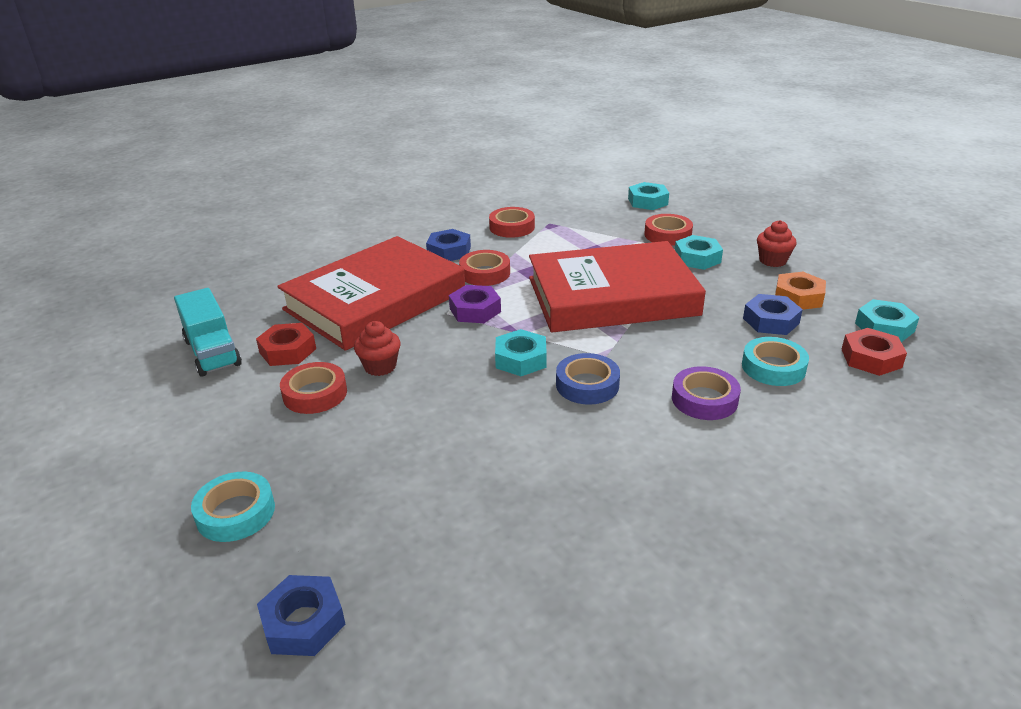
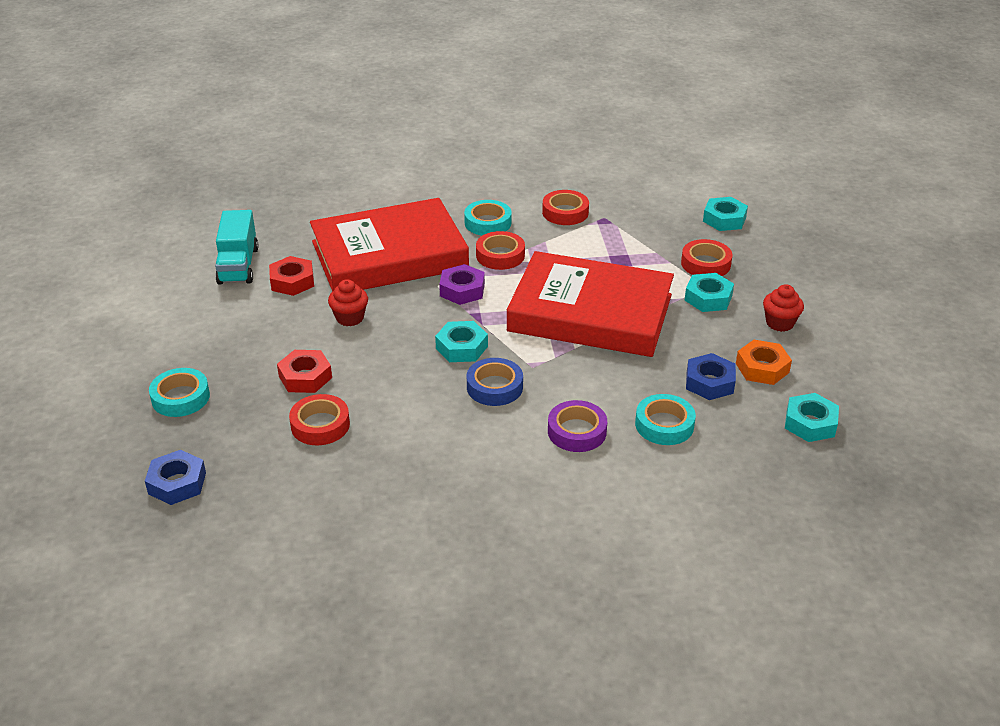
camera: 25 degrees right, 5 degrees up
(315, 394) = (287, 325): red tape -> red tape (320, 425)
(449, 251) = (488, 223): blue nut -> turquoise tape
(871, 358) = (762, 446): red nut -> red nut (305, 377)

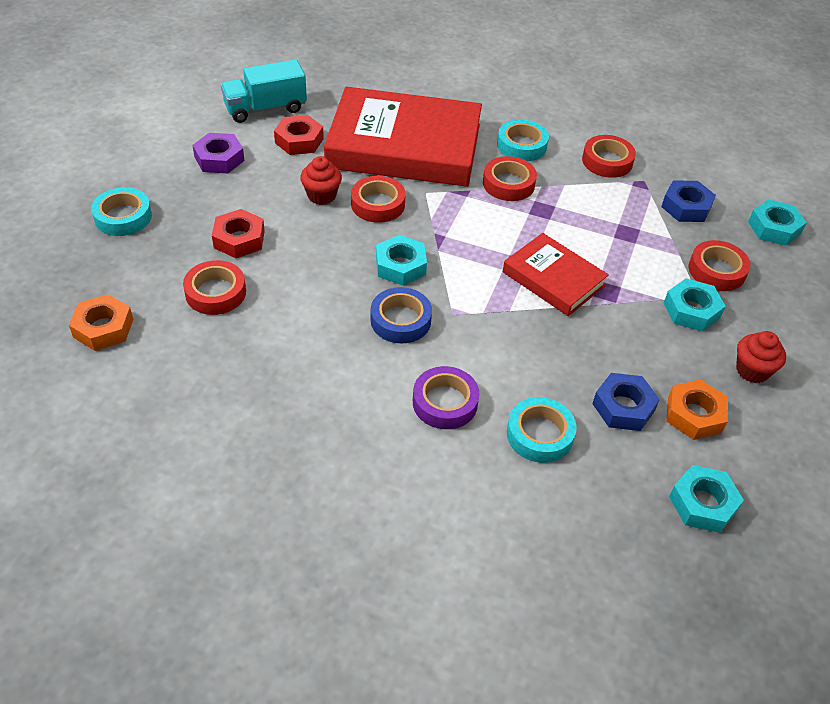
camera: 25 degrees right, 10 degrees up
(177, 483) = (58, 298): blue nut -> blue nut (686, 207)
(238, 265) = (265, 108): turquoise truck -> turquoise truck turned 45 degrees clockwise
(242, 490) = (103, 328): none -> orange nut
(404, 308) = (378, 204): none -> red tape
(462, 290) = (445, 206): purple nut -> purple nut (219, 159)
(590, 313) = (553, 279): red book -> red book, size x0.52

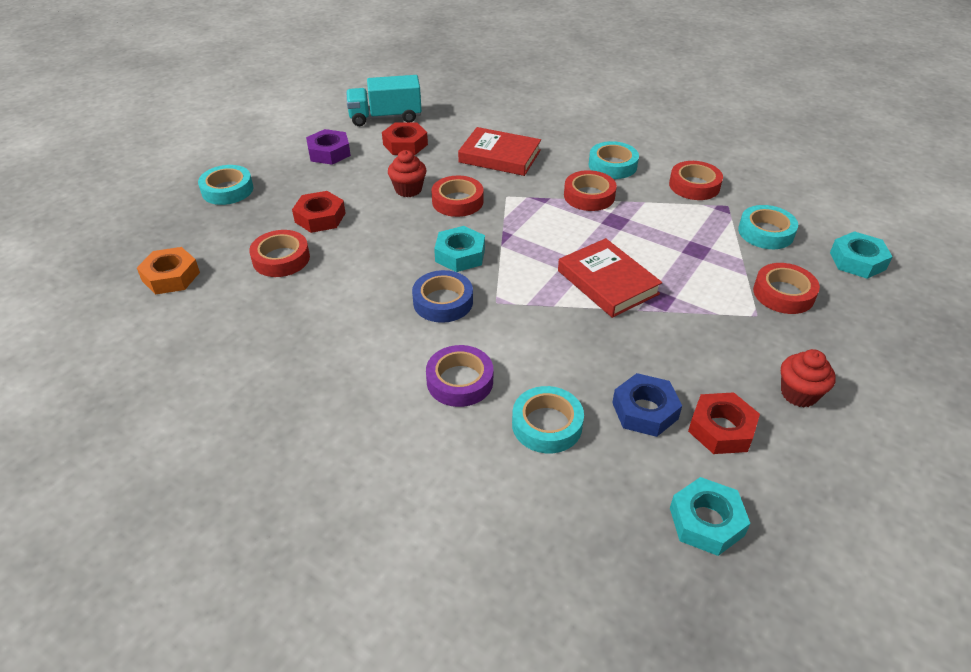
camera: 15 degrees right, 5 degrees down
(404, 146) = (499, 156): red book -> red book, size x0.52
(686, 207) = (766, 232): blue nut -> turquoise tape
(691, 310) = (746, 327): turquoise nut -> none
(694, 415) = (721, 429): orange nut -> red nut

